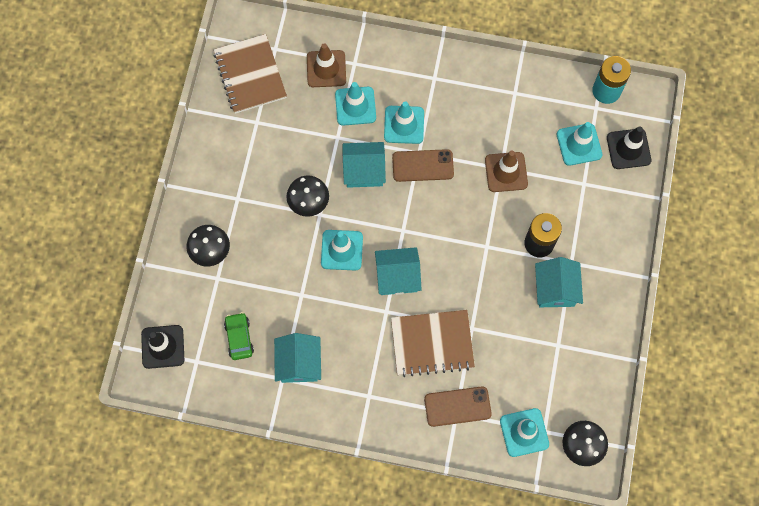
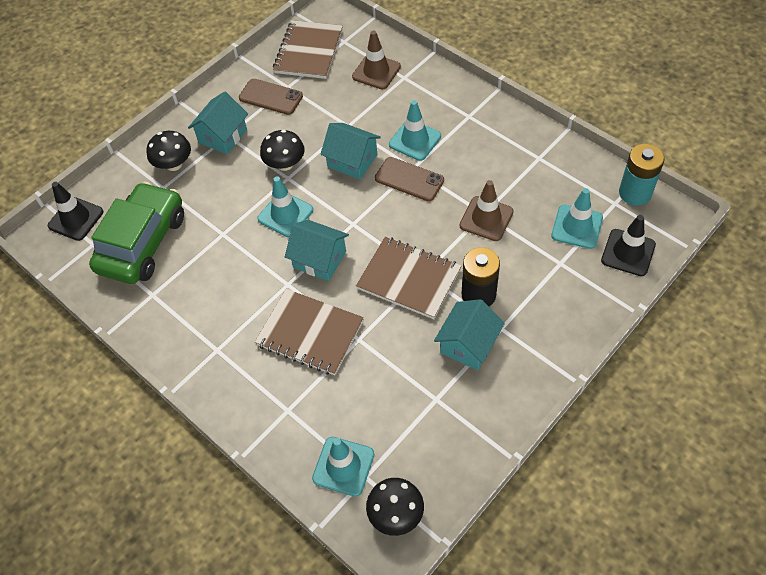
camera: 35 degrees right, 15 degrees down
(239, 338) = (142, 243): green car -> green car, size x2.24
(299, 363) = (176, 289): turquoise house -> turquoise house (223, 136)
(355, 106) = (381, 109): turquoise traffic cone -> none
(457, 406) = (293, 404): brown phone -> brown phone (271, 97)
(478, 257) = (409, 279): none -> brown notebook

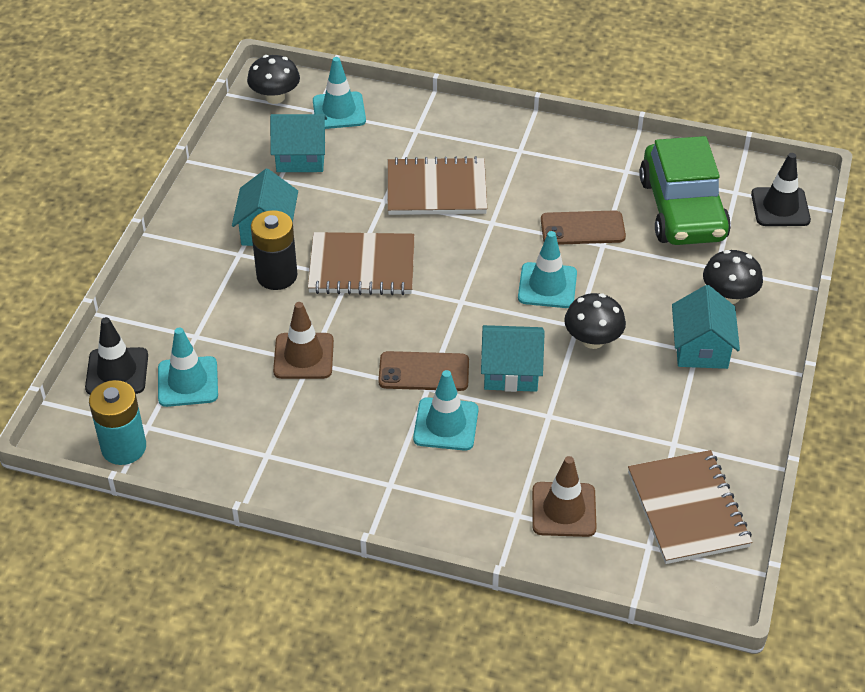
camera: 150 degrees right, 10 degrees down
(271, 97) = (684, 420): brown phone -> brown phone (582, 228)
(319, 259) = (473, 254): turquoise house -> turquoise house (300, 157)

